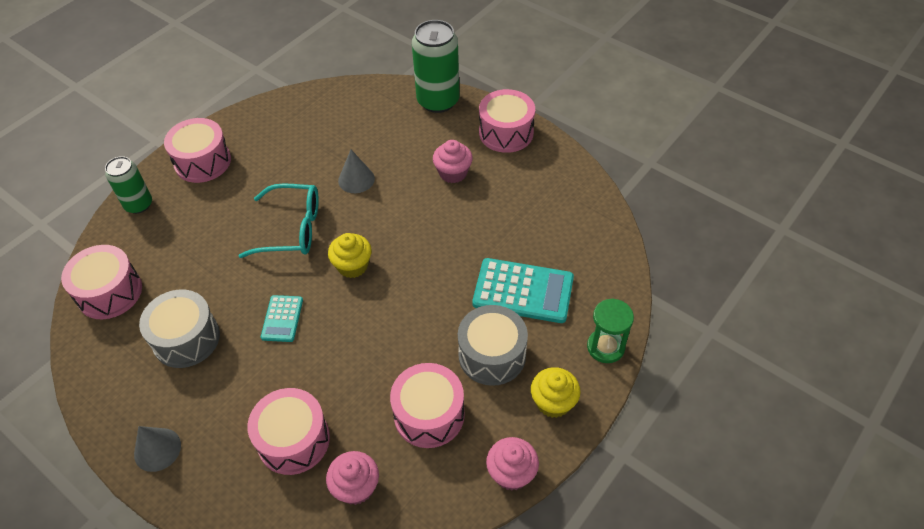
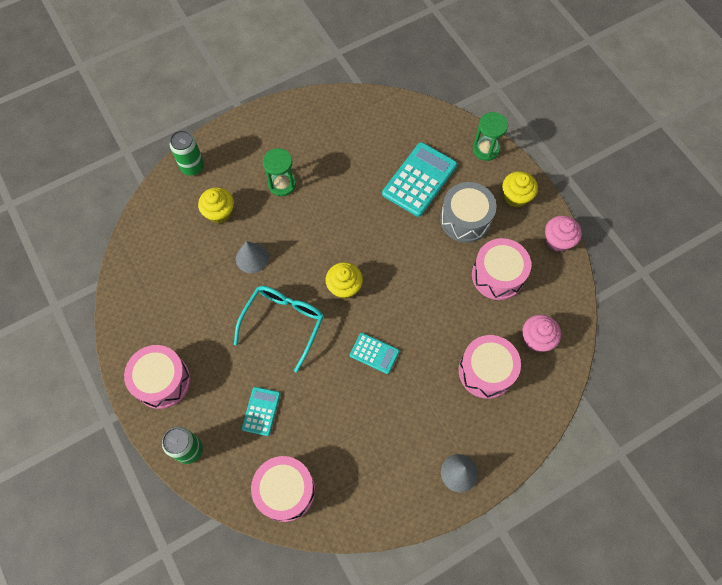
camera: 70 degrees left, 15 degrees up
(186, 339) = (363, 432): grey drum -> none
(190, 244) = (261, 411): none -> turquoise calculator
(396, 138) = (219, 213): none -> yellow cupcake
(438, 101) = (192, 167): green can -> green can, size x0.61
(453, 173) = (282, 184): pink cupcake -> green hourglass
(506, 133) = (257, 131): pink drum -> none

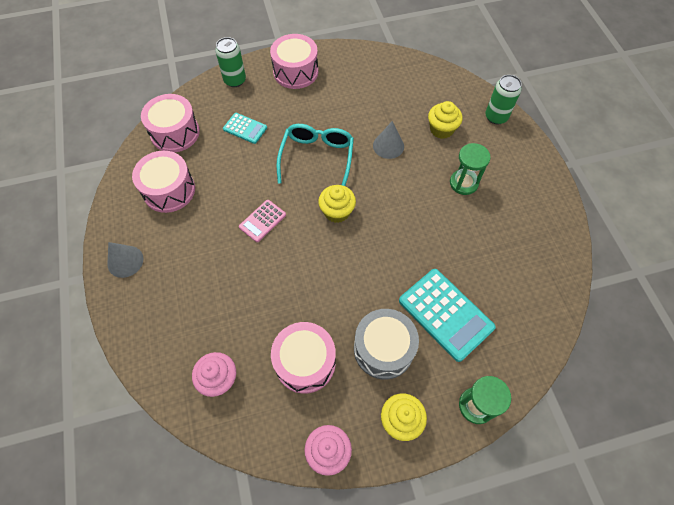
camera: 105 degrees right, 5 degrees down
(283, 323) = (317, 157): turquoise glasses -> turquoise glasses turned 120 degrees counterclockwise
(374, 353) = (262, 221): turquoise calculator -> pink calculator
(486, 371) = (206, 315): pink drum -> pink drum (169, 190)

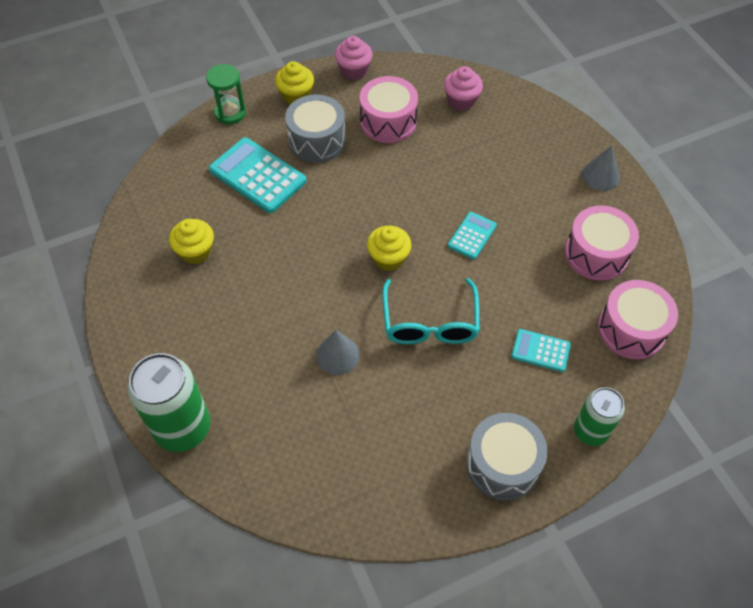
camera: 170 degrees right, 5 degrees down
(262, 221) = (472, 236): pink calculator -> turquoise calculator
(295, 72) = (502, 464): pink drum -> grey drum
(441, 129) = (264, 393): yellow cupcake -> yellow cupcake (196, 251)
(463, 183) = (235, 317): green hourglass -> none
(496, 117) = (182, 428): green can -> green can, size x1.63

